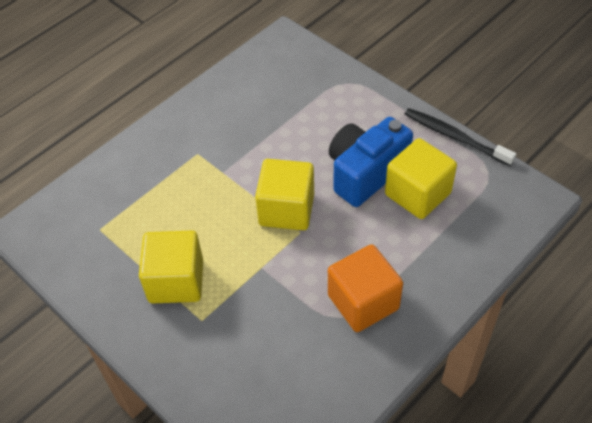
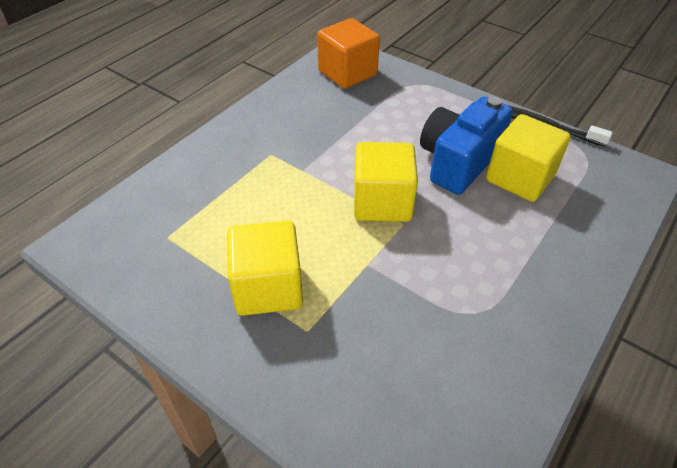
camera: 10 degrees left, 5 degrees down
(363, 302) = (496, 293): orange cube -> orange cube (347, 73)

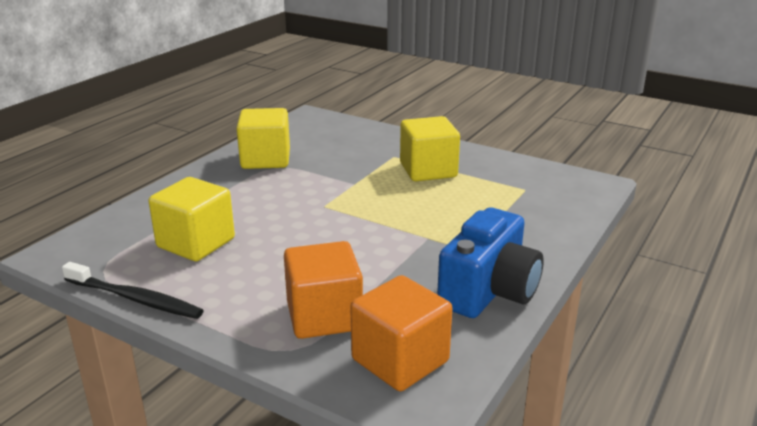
camera: 175 degrees right, 20 degrees down
(382, 202) = (343, 218): yellow cube -> yellow cube (265, 159)
(395, 102) = (324, 316): none -> orange cube
(458, 162) = (257, 253): blue camera -> blue camera (489, 291)

